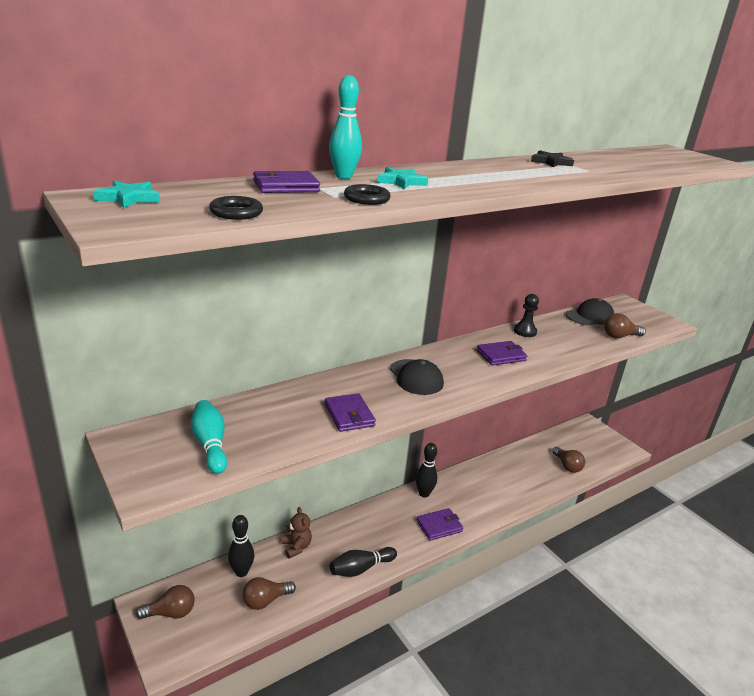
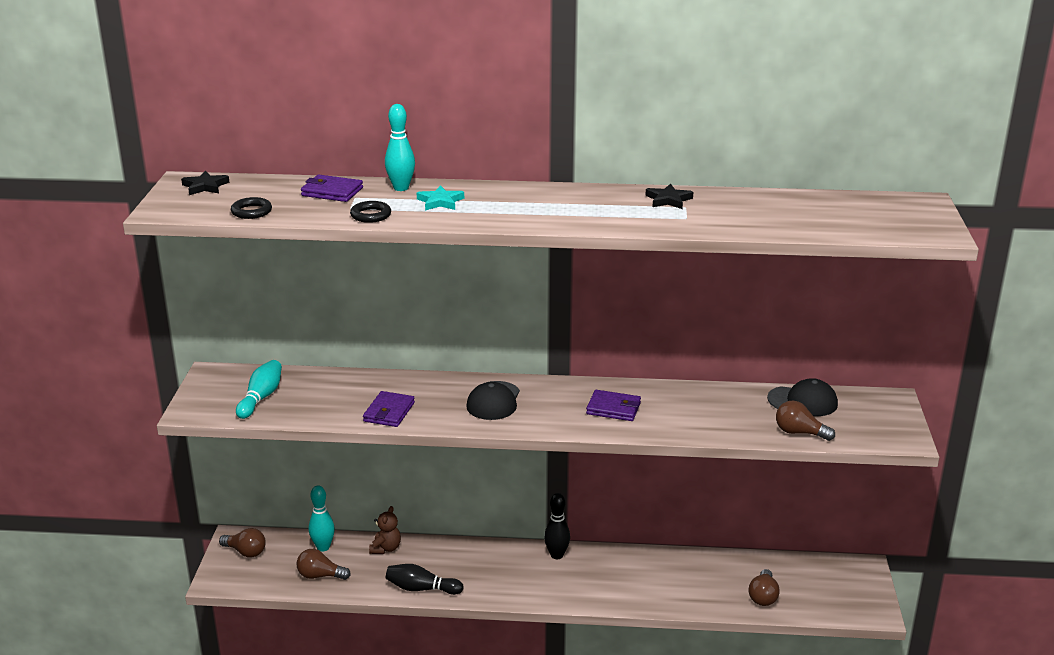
camera: 40 degrees right, 0 degrees up
(128, 198) = (205, 186): turquoise star -> black star
(241, 572) = (323, 547): black bowling pin -> turquoise bowling pin
(439, 526) = (536, 588): purple wallet -> none
(525, 331) = (685, 393): black pawn -> none

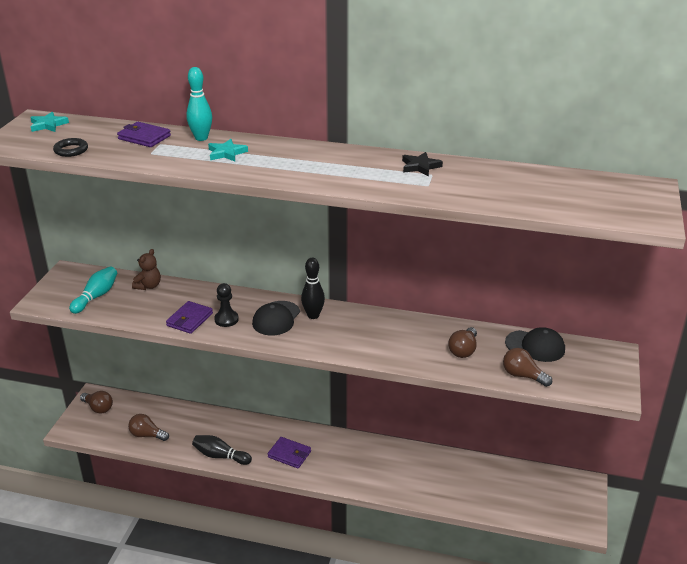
camera: 10 degrees right, 5 degrees up
(205, 186) = (48, 125): black star -> turquoise star
(323, 547) = (157, 411): turquoise bowling pin -> none
(371, 215) = (163, 161): black ring -> none
(386, 548) = (203, 418): brown teddy bear -> brown teddy bear (148, 286)
(434, 408) = (226, 319): none -> black pawn
(556, 555) = (334, 440): black bowling pin -> black bowling pin (313, 315)
(613, 408) = (371, 336): purple wallet -> purple wallet (289, 454)
(763, 596) = (492, 499): brown light bulb -> brown light bulb (463, 350)

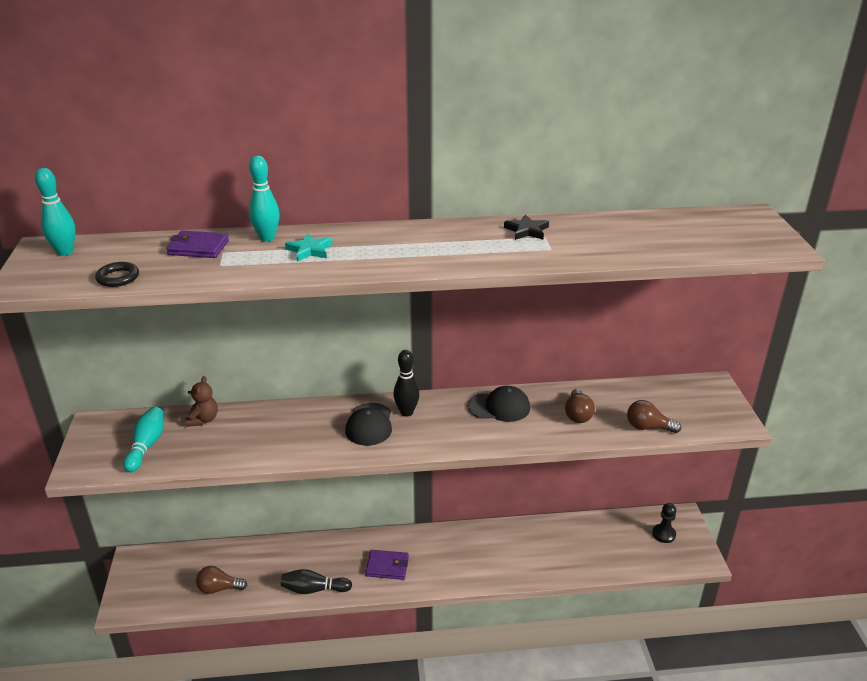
camera: 20 degrees left, 0 degrees up
(48, 125) = (65, 252): turquoise star -> turquoise bowling pin
(98, 408) = (146, 572): brown light bulb -> none
(189, 319) = (273, 448): purple wallet -> none
(226, 319) = (315, 438): black pawn -> black pawn (663, 534)
(535, 346) = (640, 394): black cap -> black cap (499, 407)

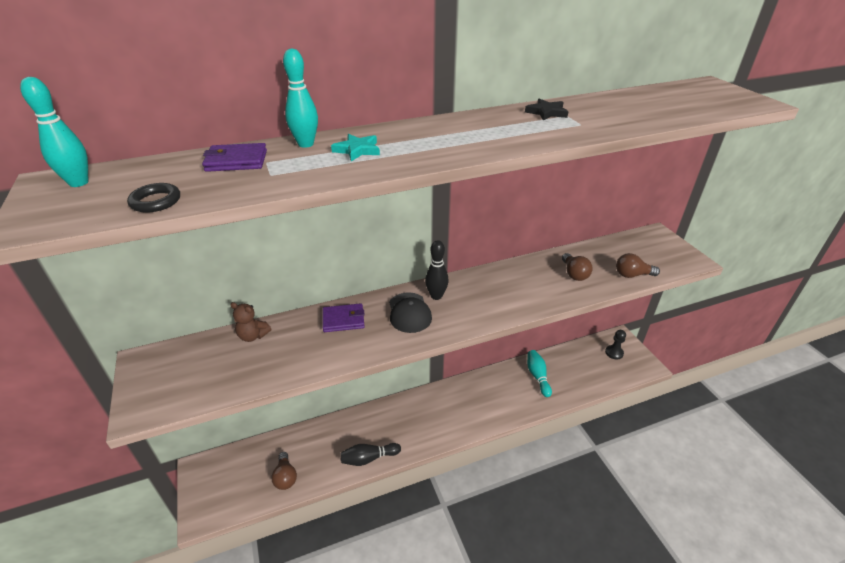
camera: 15 degrees left, 5 degrees up
(146, 446) = (204, 372): turquoise bowling pin -> turquoise bowling pin (537, 376)
(203, 419) = (253, 336): brown teddy bear -> brown teddy bear turned 120 degrees clockwise
(219, 588) = (285, 477): brown light bulb -> brown light bulb turned 90 degrees counterclockwise
(387, 566) = (422, 424): purple wallet -> purple wallet (343, 320)
(499, 407) = (510, 278): black cap -> none

